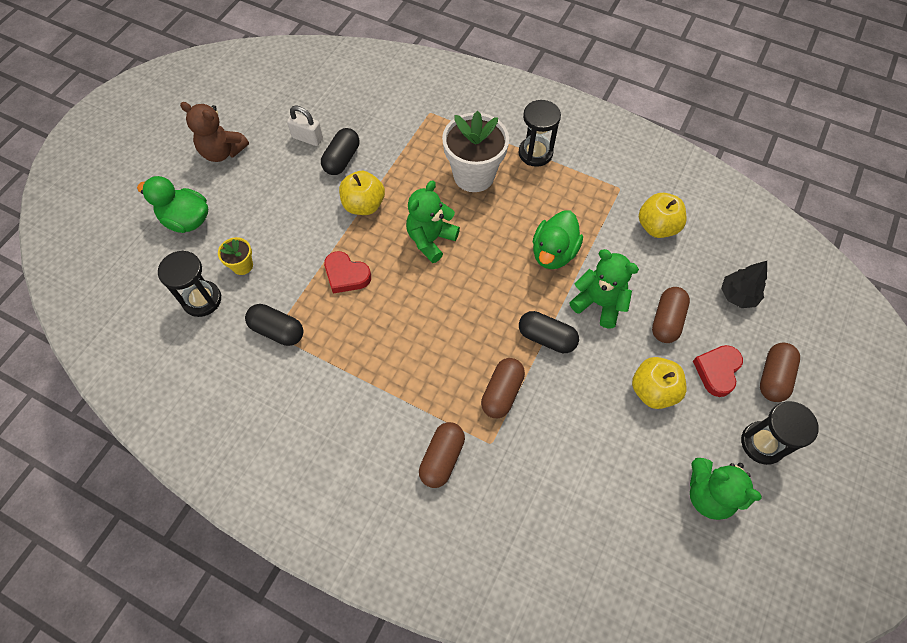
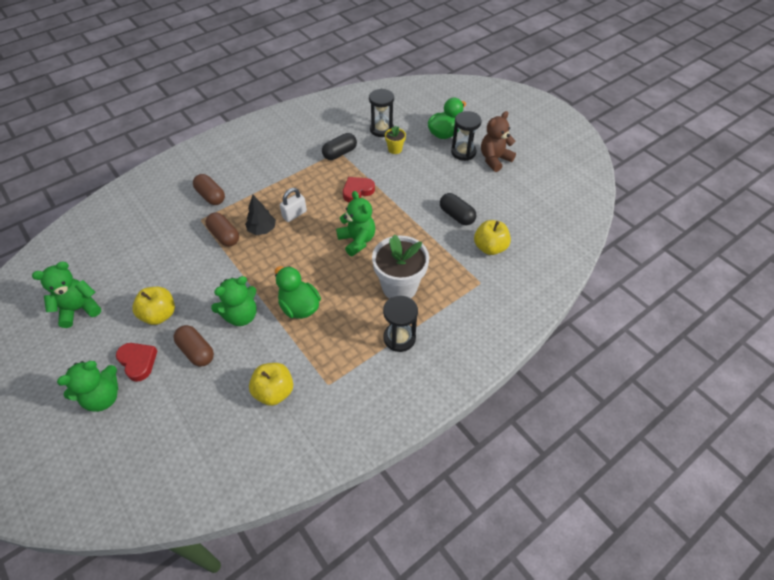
camera: 115 degrees right, 10 degrees down
(307, 138) = (487, 203): white padlock -> white padlock (294, 214)
(364, 205) = (408, 215): yellow apple -> yellow apple (490, 247)
(546, 338) = (240, 273): black capsule -> none
(737, 295) = (176, 415): black tree -> black tree (262, 229)
(762, 443) = (74, 359): black hourglass -> black hourglass (463, 152)
(773, 377) = (103, 397): brown capsule -> green teddy bear

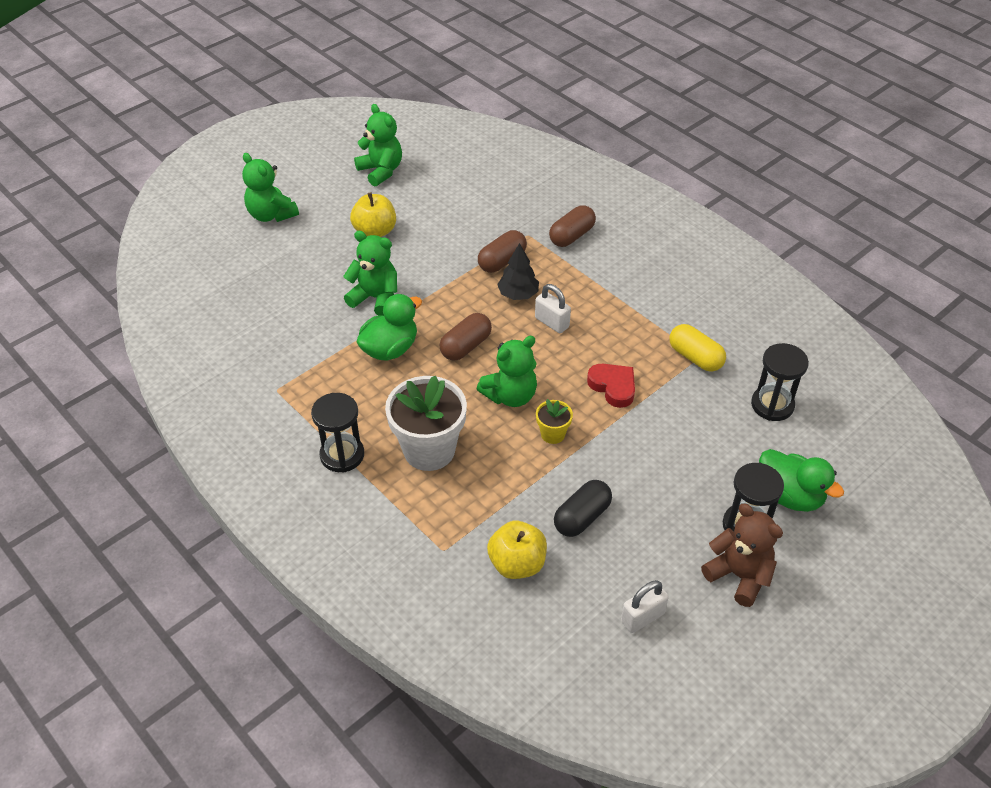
camera: 85 degrees right, 5 degrees down
(138, 362) = (312, 229): red heart -> none
(196, 351) = (325, 270): brown capsule -> brown capsule (466, 346)
(241, 315) = (375, 298): green teddy bear -> green teddy bear turned 150 degrees clockwise
(274, 391) = (269, 343): yellow apple -> none
(340, 153) = (695, 357): black capsule -> yellow capsule
(395, 149) = (725, 426): yellow flower pot -> yellow flower pot (552, 434)
(522, 198) = (642, 617): none -> white padlock

